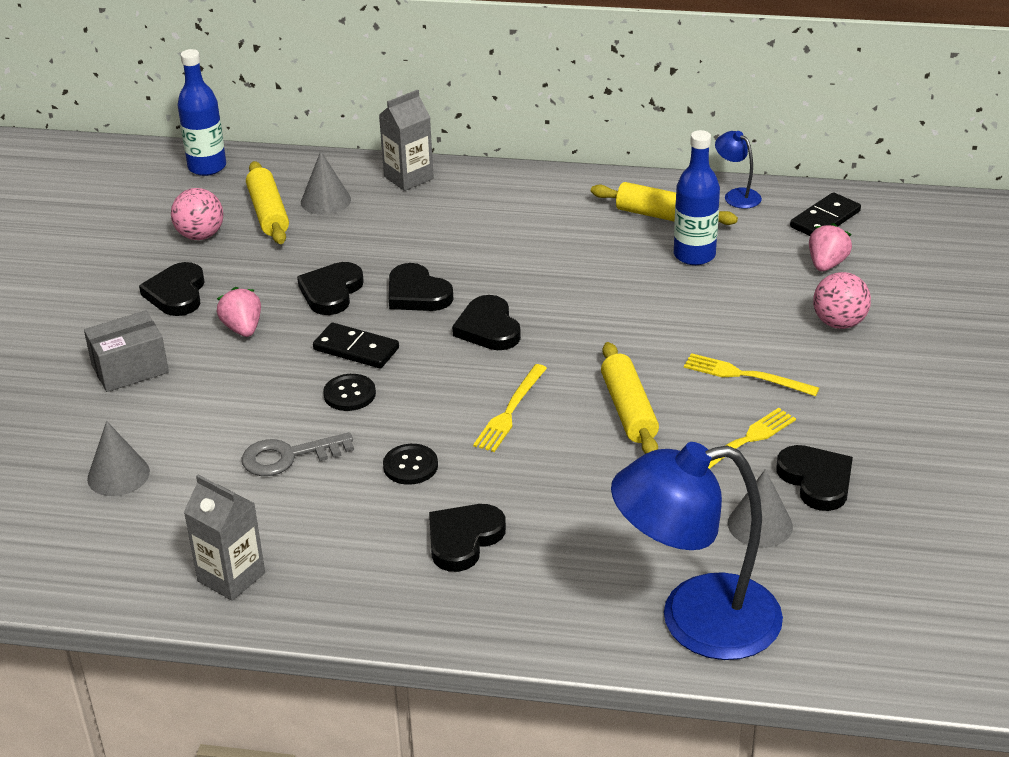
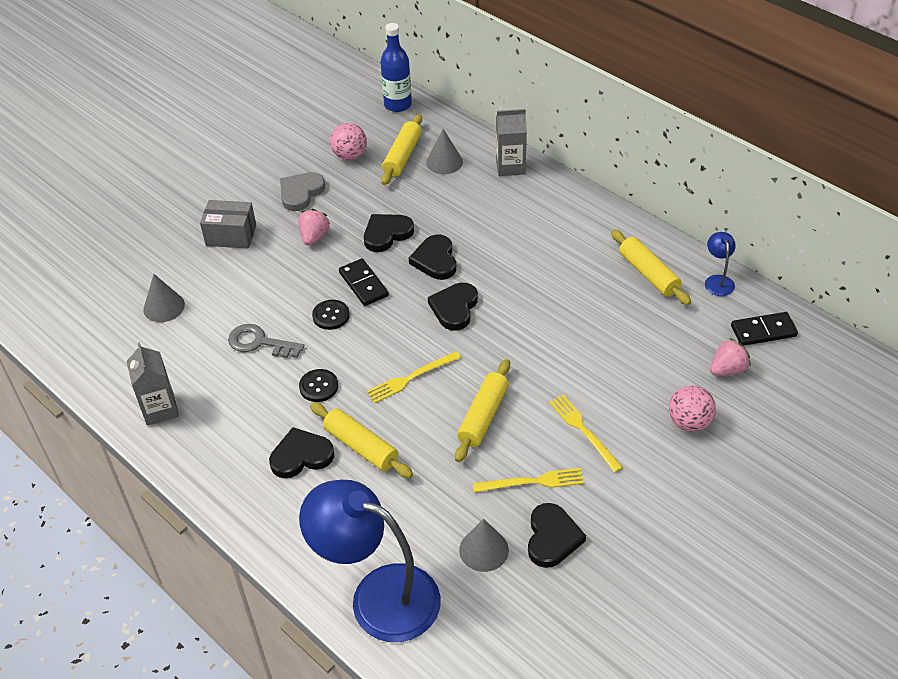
camera: 35 degrees right, 10 degrees up
(177, 293) = (300, 193): black heart -> grey heart
(524, 498) = (361, 446): none -> yellow rolling pin
(694, 255) = (640, 316): blue bottle -> none

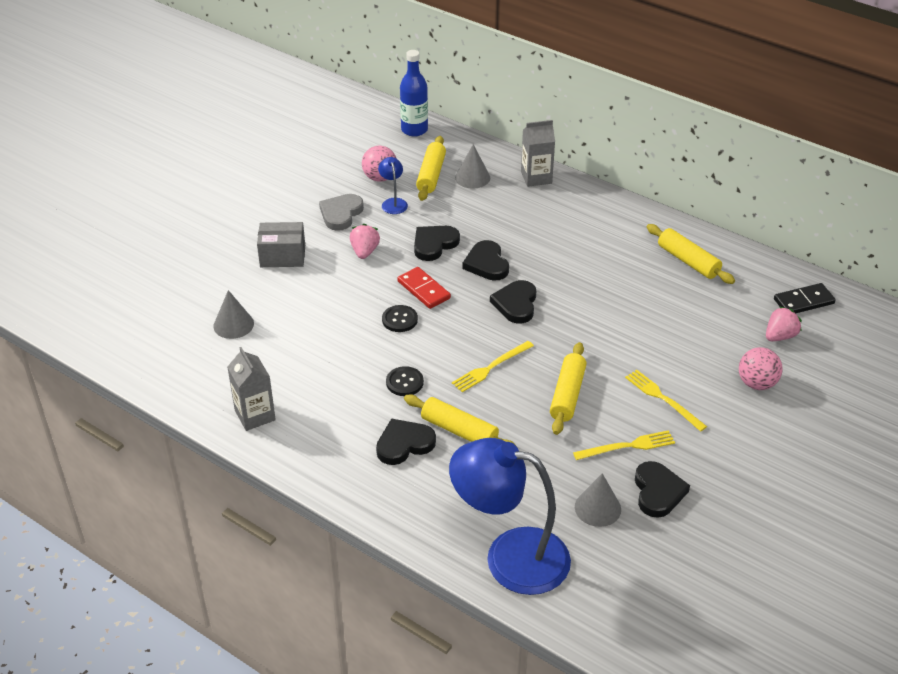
camera: 10 degrees left, 5 degrees down
(259, 342) = (337, 349): grey key -> none
(363, 284) = (424, 290): black domino -> red domino
(717, 281) = (752, 262): blue lamp -> blue lamp (393, 202)

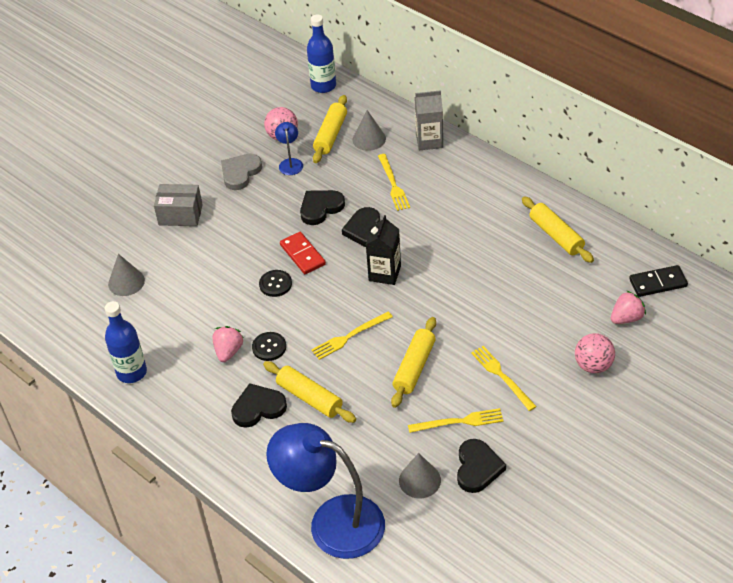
camera: 10 degrees right, 5 degrees up
(255, 415) = (132, 372): grey carton -> blue bottle
(364, 252) = (255, 213): pink strawberry -> pink strawberry (228, 351)
(507, 219) = (393, 184): none -> yellow fork
(516, 304) = (384, 273): black heart -> black carton

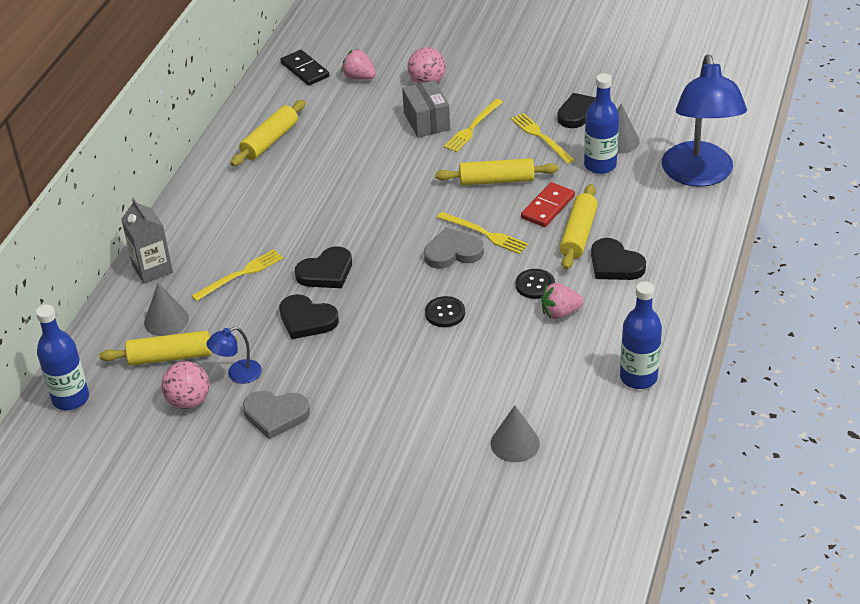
camera: 115 degrees left, 5 degrees down
(180, 215) = (377, 442): grey box -> grey box (426, 121)
(302, 255) = (389, 308): red domino -> red domino (547, 207)
(340, 309) = (453, 252): none -> grey heart
(384, 273) = (383, 237): black carton -> none
(392, 450) = (600, 165): none -> blue bottle

